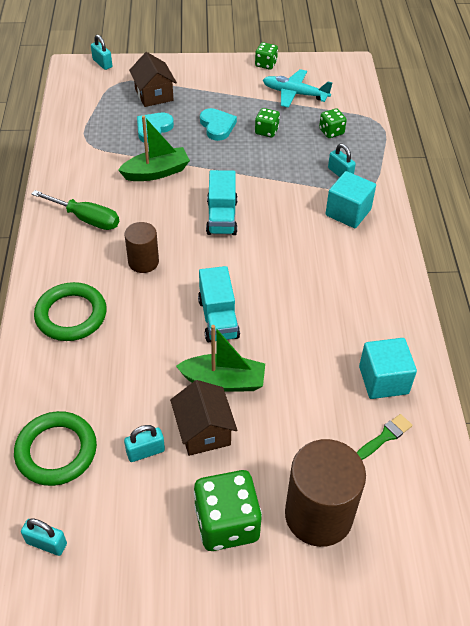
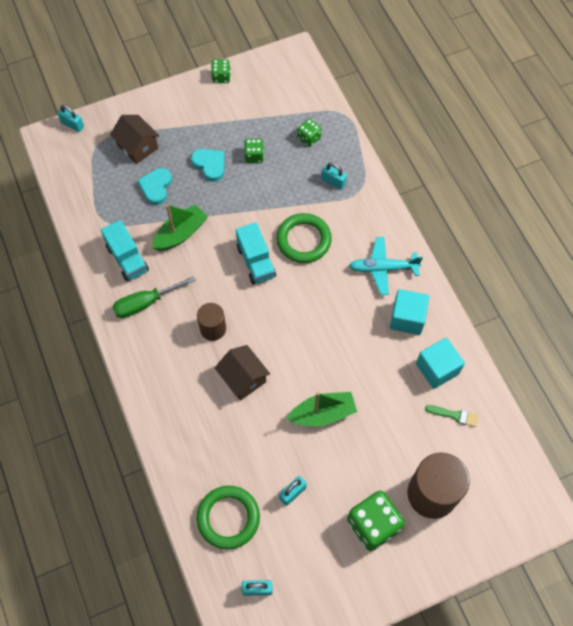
camera: 20 degrees left, 15 degrees up
(71, 315) = (180, 399): green ring -> green ring (303, 240)
(86, 219) = (145, 303): green screwdriver -> green screwdriver turned 150 degrees clockwise
(203, 431) = (326, 460): brown house -> brown house (243, 378)
(218, 318) = (295, 360): turquoise truck -> turquoise truck (127, 259)
(295, 94) = (261, 104): turquoise plane -> turquoise plane (383, 268)
(348, 212) = (354, 221): turquoise cube -> turquoise cube (407, 318)
(385, 436) = (454, 415): green brush -> green brush turned 75 degrees clockwise

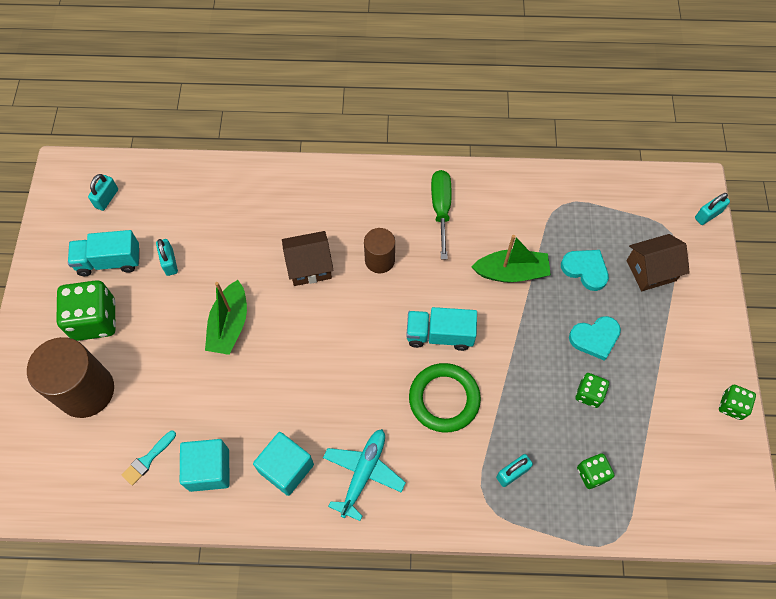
camera: 115 degrees right, 0 degrees up
(127, 259) = (502, 211): turquoise truck -> turquoise truck (109, 261)
(181, 234) = (511, 272): green boat -> green boat turned 75 degrees counterclockwise
(228, 518) = (182, 200): green ring -> none
(454, 415) = (148, 459): green brush -> turquoise brush

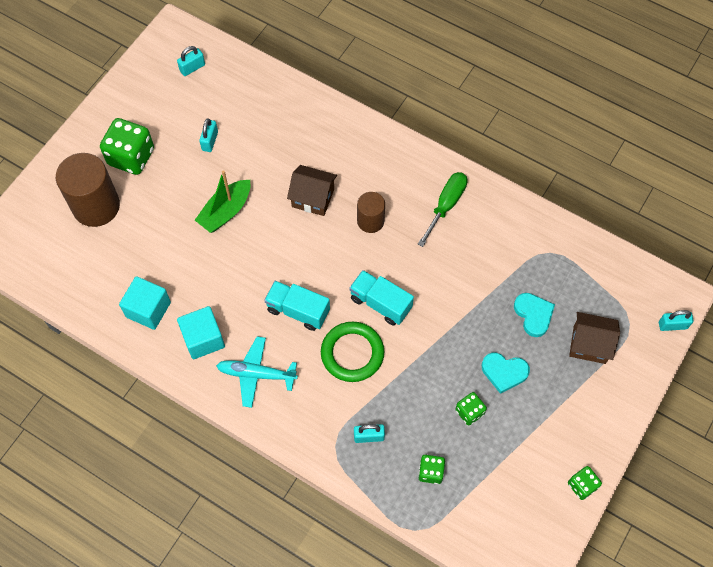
camera: 30 degrees right, 0 degrees up
(109, 261) = (166, 118): turquoise truck -> turquoise truck (298, 311)
(148, 459) = (110, 278): turquoise brush -> none
(363, 473) = (256, 374): turquoise plane -> turquoise plane turned 135 degrees counterclockwise
(511, 272) = (470, 285): green boat -> none

